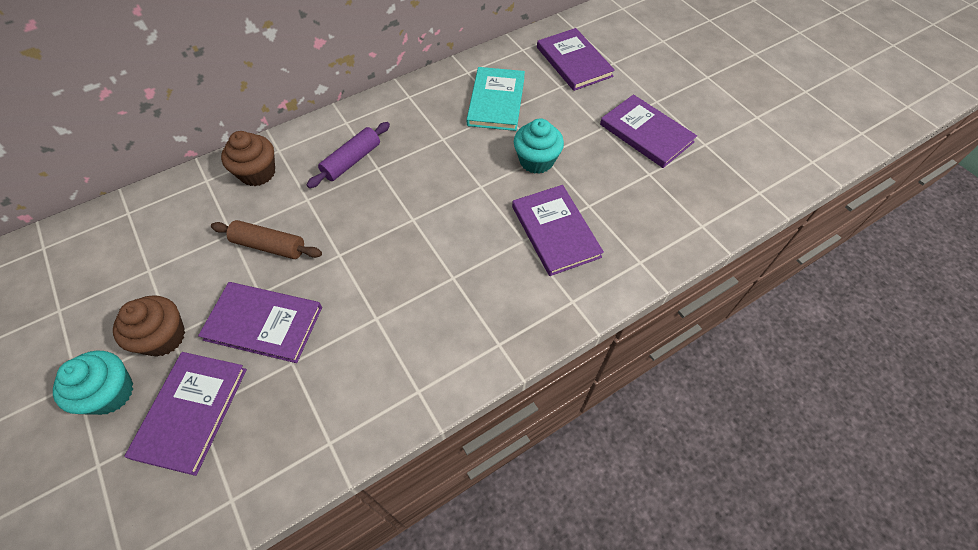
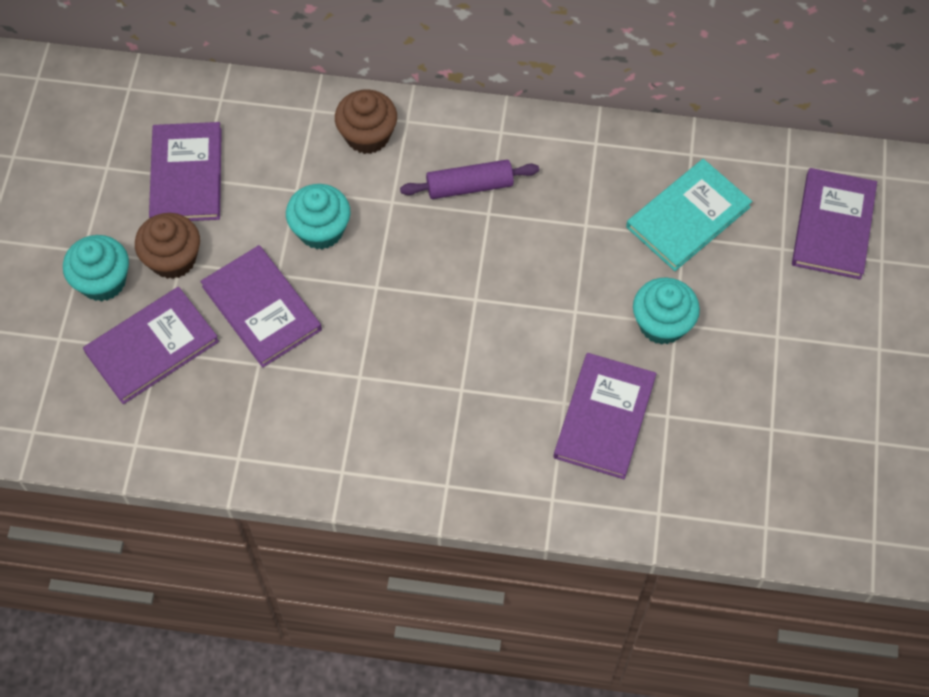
camera: 40 degrees right, 5 degrees up
(269, 246) = (320, 230): brown rolling pin -> turquoise cupcake
(646, 133) = (821, 379): purple book -> purple book (186, 175)

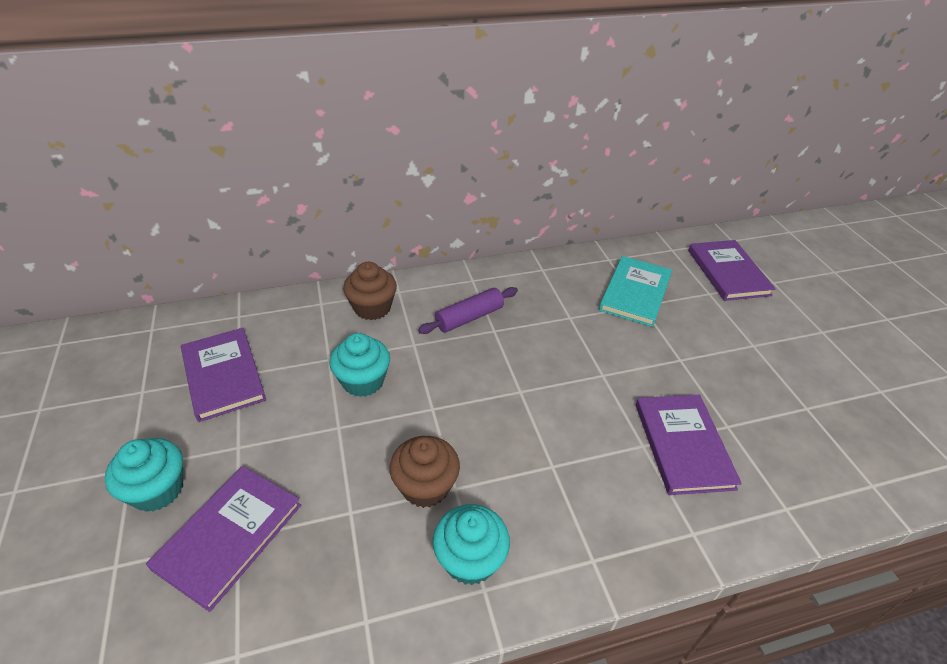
camera: 25 degrees left, 20 degrees down
(173, 259) = (229, 446): brown cupcake -> brown cupcake (425, 486)
(261, 308) = (334, 460): purple book -> none
(662, 324) = (671, 363): turquoise cupcake -> turquoise cupcake (470, 559)

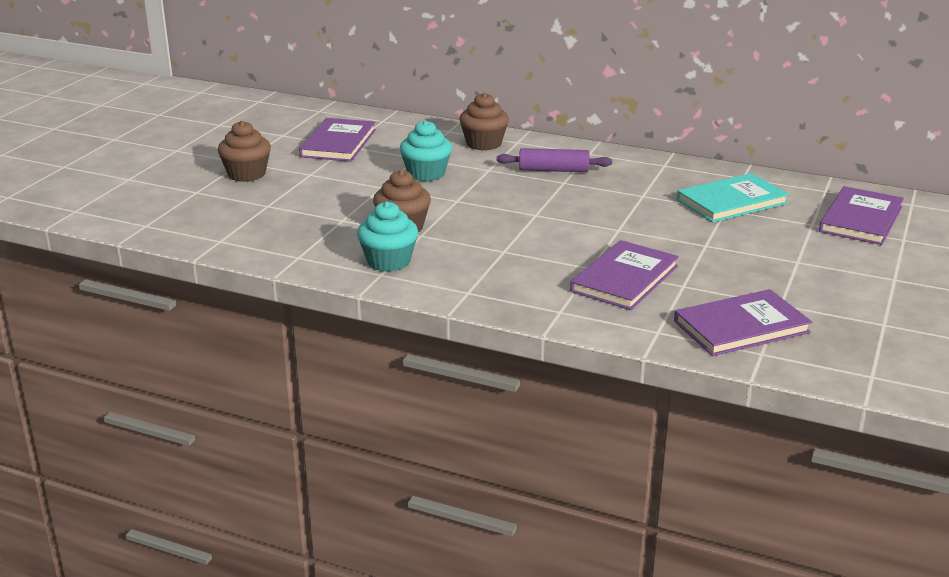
camera: 40 degrees right, 15 degrees down
(157, 490) = (246, 174): turquoise cupcake -> brown cupcake
(229, 536) = (264, 203): purple book -> purple book (741, 327)

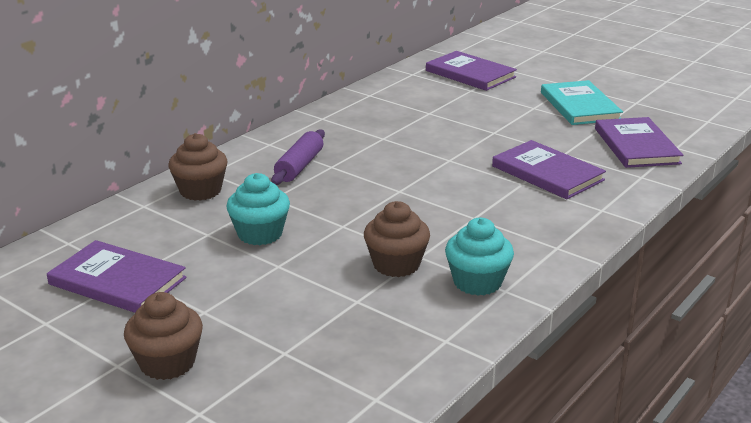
camera: 75 degrees left, 0 degrees up
(731, 201) = (415, 107): turquoise book -> turquoise book (579, 106)

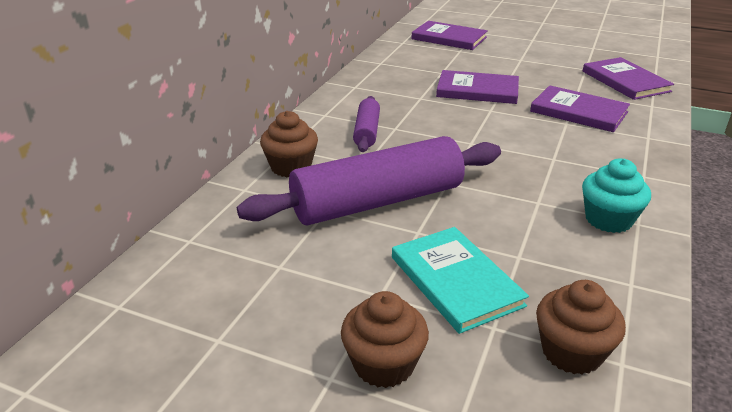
camera: 15 degrees left, 5 degrees up
(117, 281) = (268, 276): purple book -> purple book (477, 90)
(260, 234) = (377, 202): turquoise cupcake -> purple rolling pin
(396, 264) = (525, 213): brown cupcake -> brown cupcake (571, 352)
(579, 106) = (554, 55): turquoise book -> turquoise book (455, 281)

